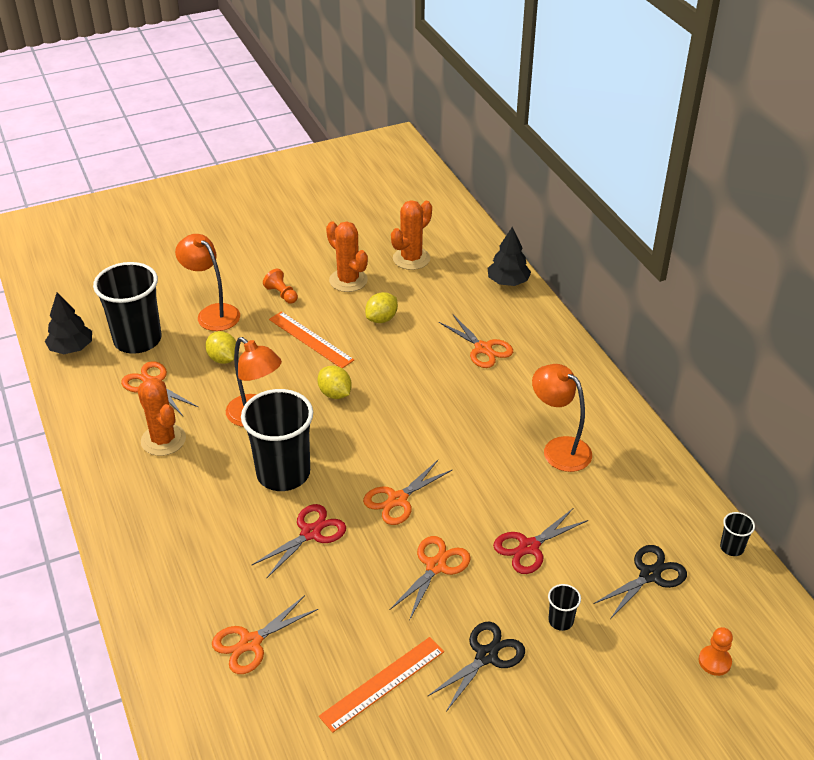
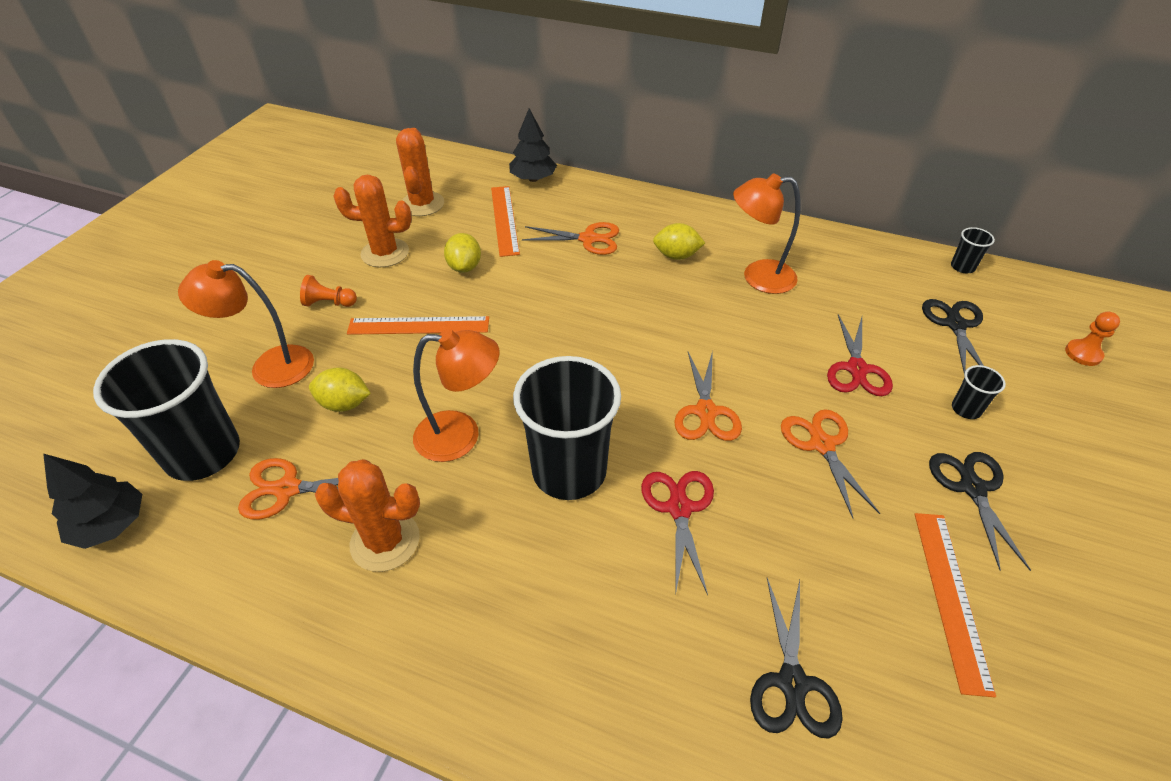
camera: 45 degrees left, 5 degrees up
(251, 642) = (792, 683): orange scissors -> black scissors
(335, 394) = (513, 359): yellow lemon -> yellow lemon (676, 256)
(447, 301) = (504, 220): none -> orange ruler

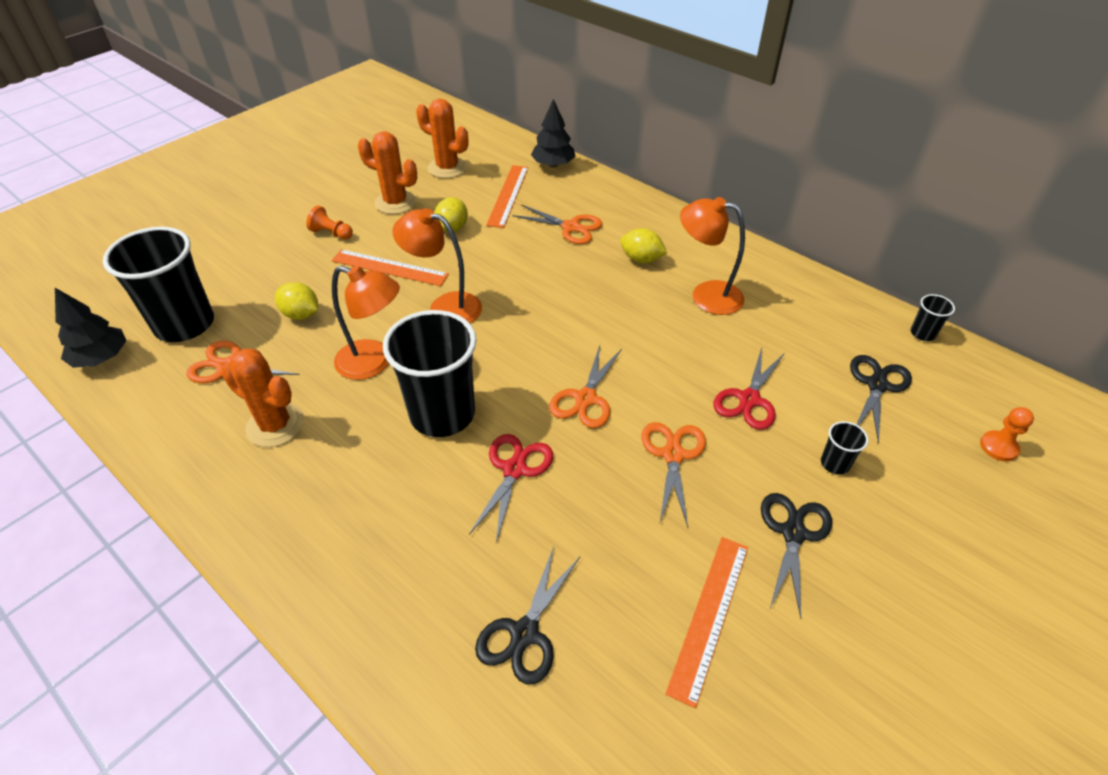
camera: 20 degrees right, 0 degrees up
(269, 366) = (263, 272): orange lamp -> orange lamp (445, 307)
(422, 204) = (447, 168): orange cactus -> orange cactus turned 75 degrees counterclockwise

